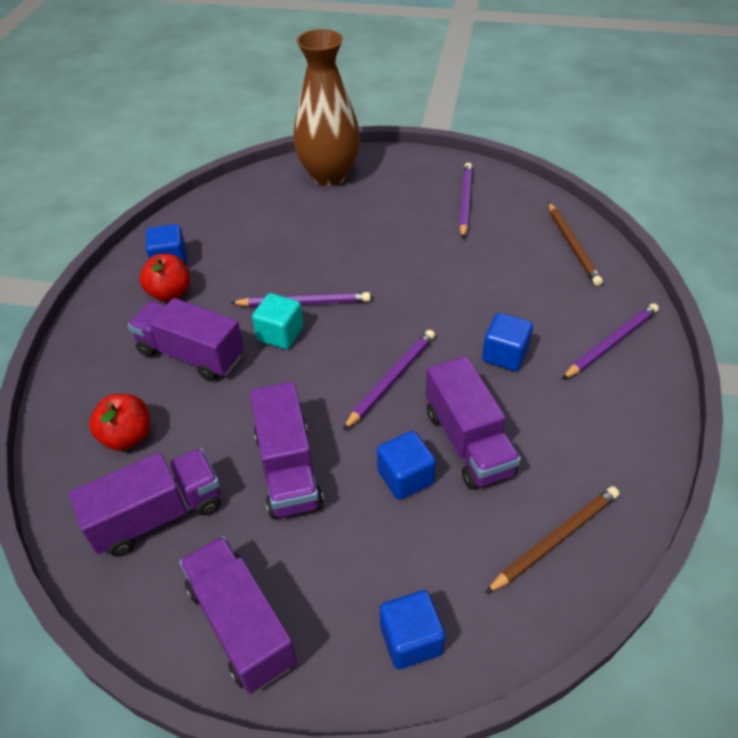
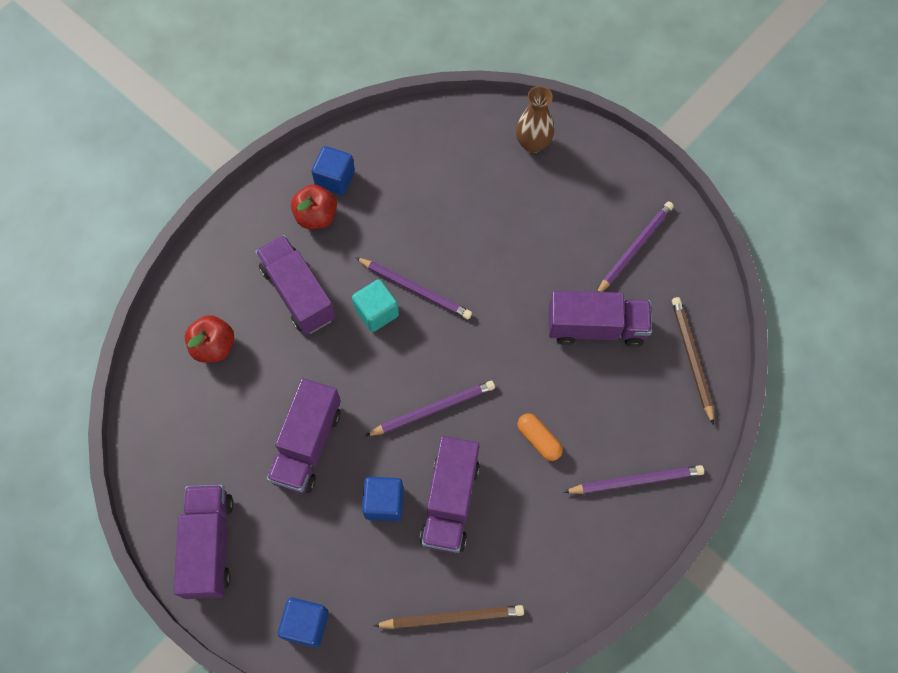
camera: 30 degrees right, 20 degrees up
(158, 515) = (201, 428): purple truck -> purple truck (596, 327)
(329, 175) = (533, 144): brown vase -> brown vase, size x0.55
(505, 355) = (539, 439): blue cube -> orange capsule
(572, 245) = (691, 358): brown pencil -> brown pencil turned 150 degrees clockwise

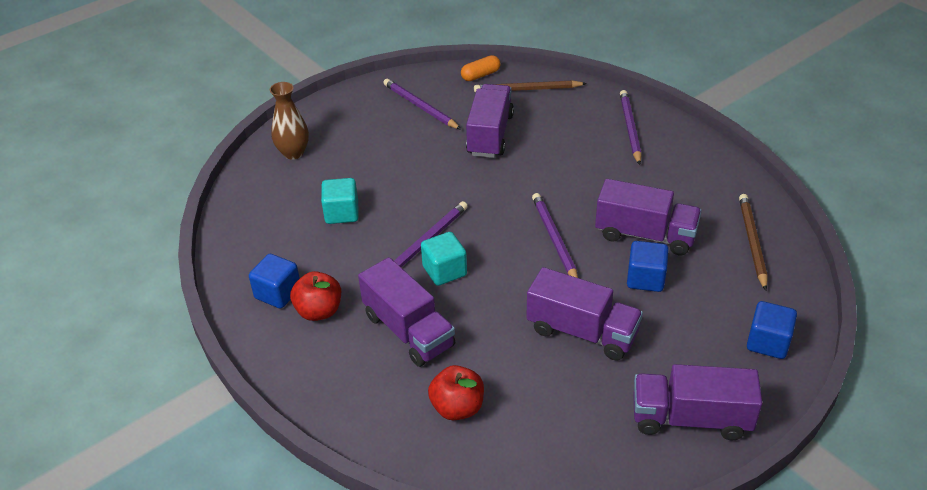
camera: 80 degrees left, 25 degrees down
(298, 293) = (408, 331): purple truck -> purple truck turned 105 degrees counterclockwise
(447, 207) = (342, 213): none -> turquoise cube
(539, 439) = (590, 177): orange capsule -> orange capsule (480, 75)

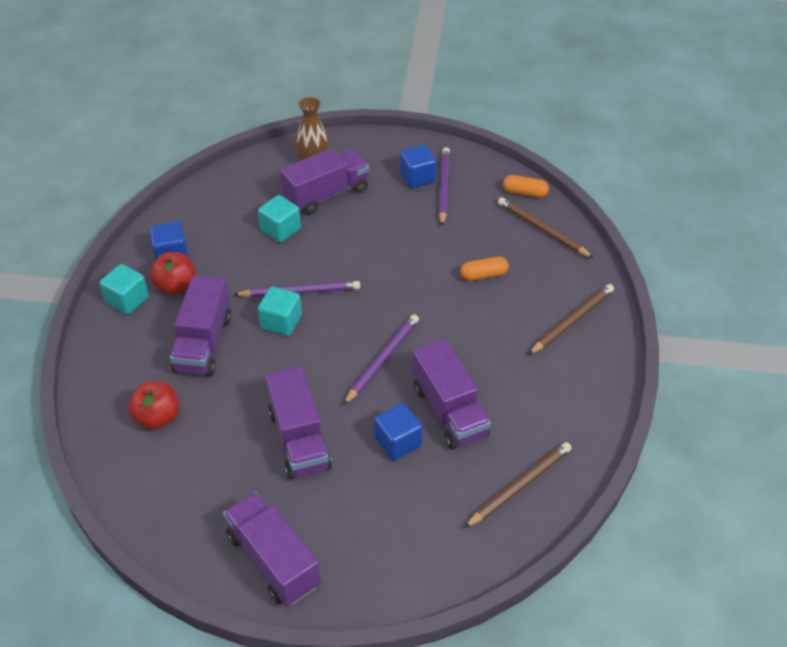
camera: 45 degrees right, 5 degrees up
(292, 352) = (127, 300): none -> turquoise cube
(490, 135) = (459, 246): purple truck -> purple truck (326, 194)
(534, 141) = (483, 275): none -> orange capsule
(630, 128) = (572, 321): purple pencil -> brown pencil
(768, 342) = (407, 564): blue cube -> blue cube (417, 177)

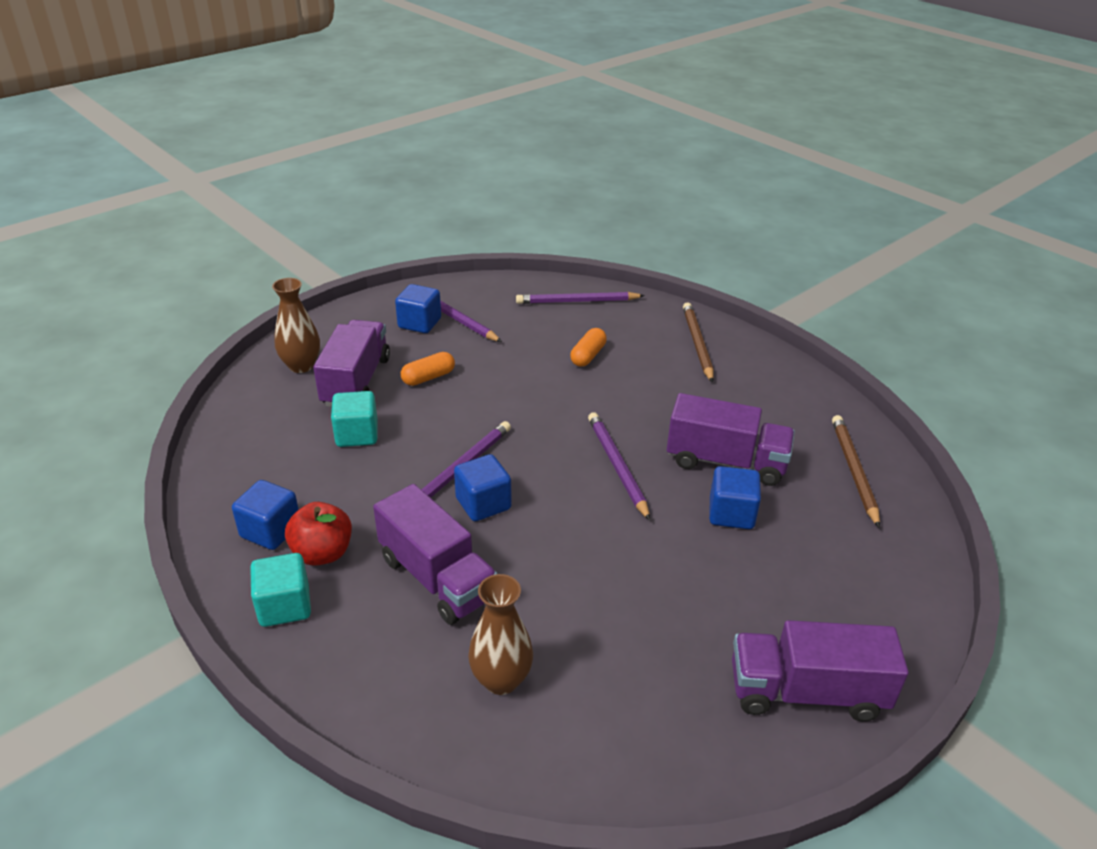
camera: 50 degrees left, 10 degrees down
(157, 417) = (501, 680): red apple -> brown vase
(281, 322) = (483, 504): turquoise cube -> blue cube
(299, 439) = (658, 579): purple truck -> none
(525, 193) = (523, 286): orange capsule -> orange capsule (428, 377)
(542, 230) = (577, 301): brown pencil -> purple pencil

